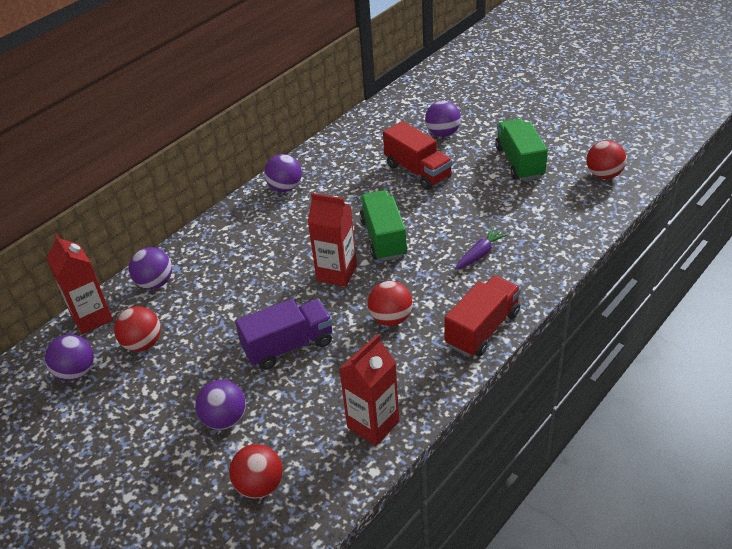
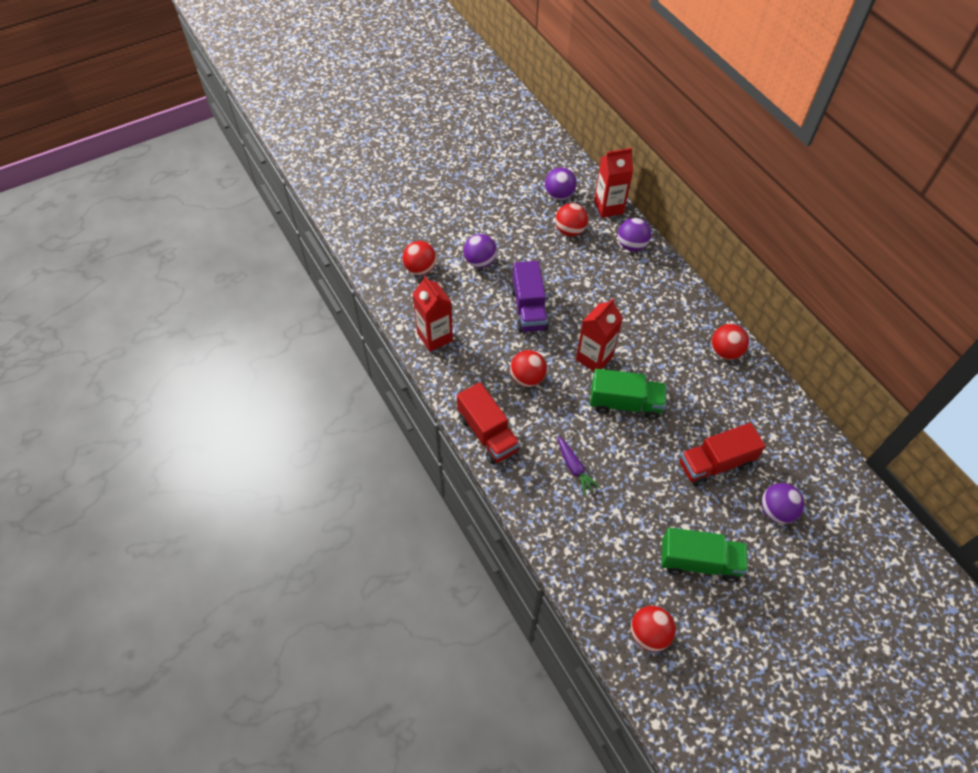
camera: 105 degrees right, 15 degrees up
(285, 187) = (725, 351): purple ball -> red ball

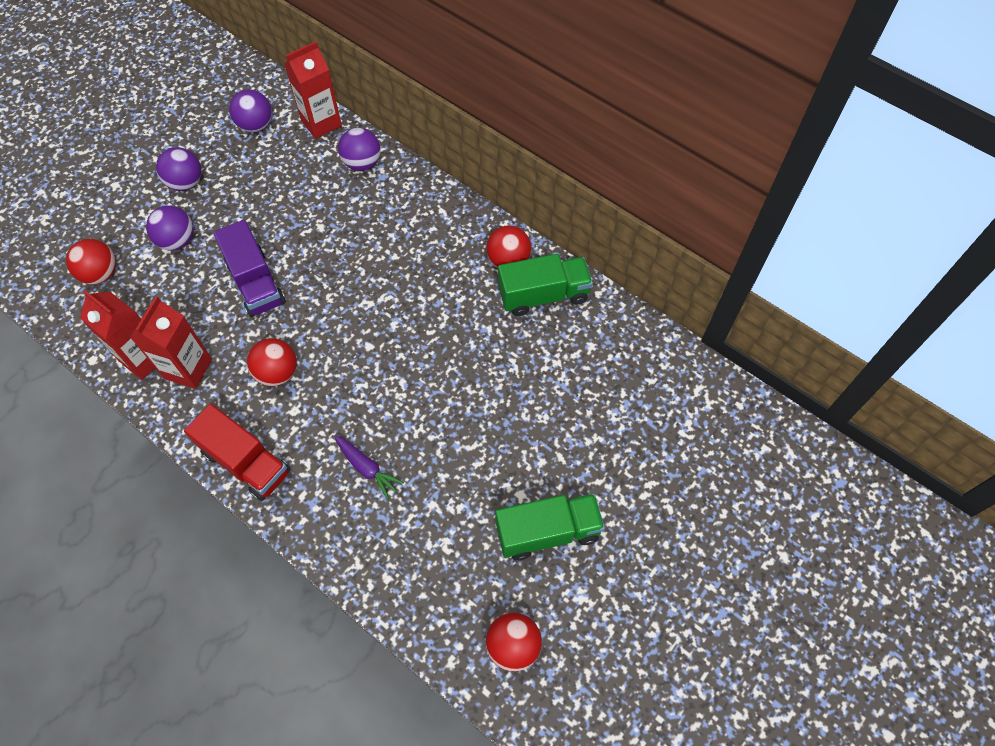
camera: 20 degrees left, 5 degrees up
(570, 230) = (281, 167): red ball -> none
(594, 358) = (354, 319): red carton -> red carton (188, 369)
(625, 403) = (407, 364): green truck -> green truck (543, 295)
(715, 463) = (533, 403): red truck -> none
(776, 511) = (618, 436): purple ball -> purple ball (186, 182)

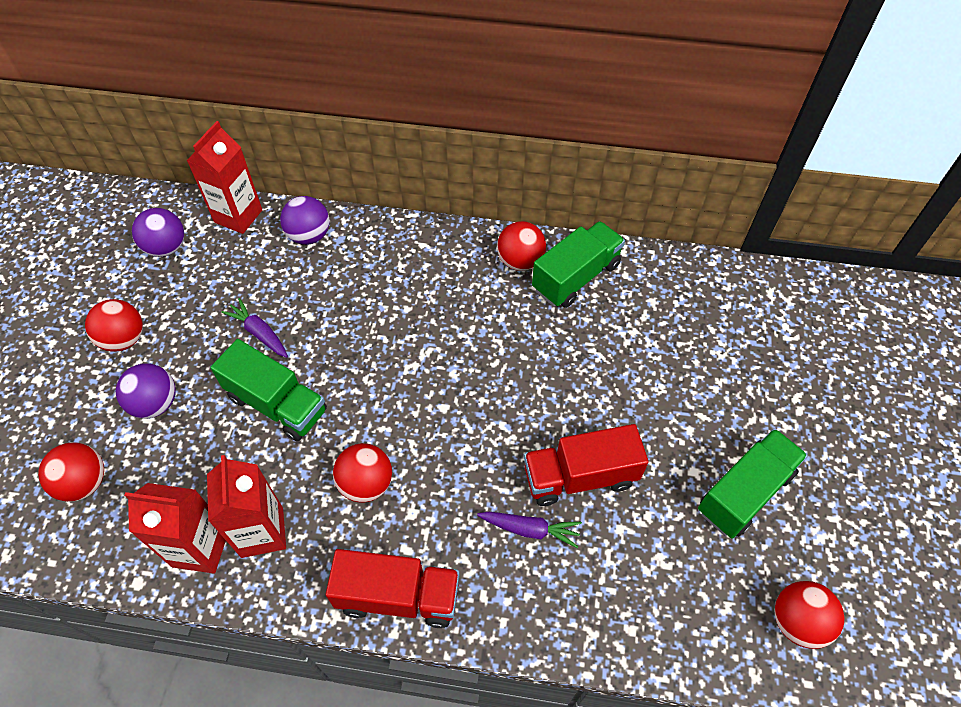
camera: 30 degrees left, 5 degrees down
(186, 182) = (124, 339): purple ball -> red ball
(256, 283) = (277, 404): purple truck -> green truck
(277, 223) = (259, 333): none -> purple carrot
(431, 450) = (580, 476): none -> red truck

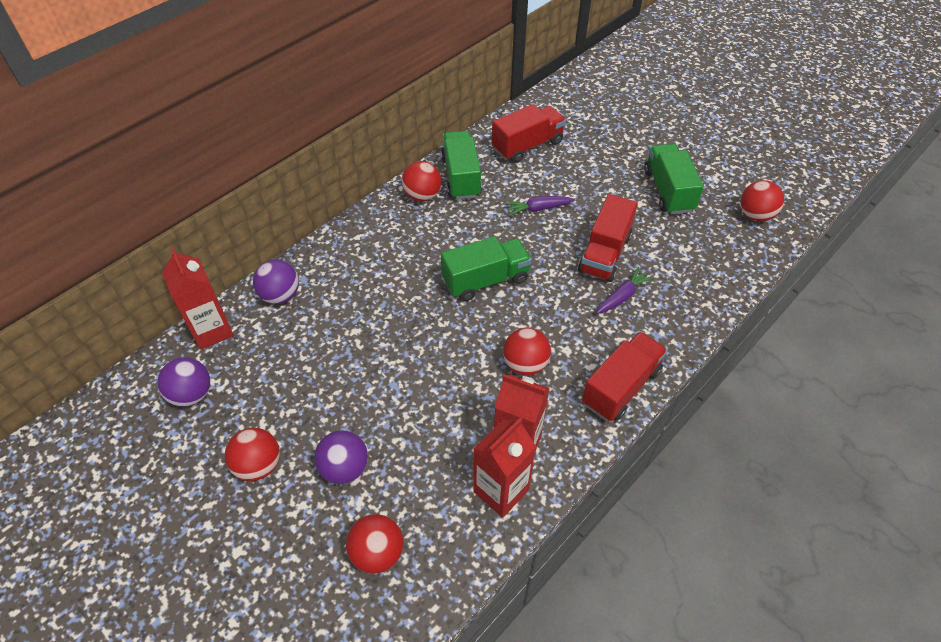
camera: 55 degrees left, 5 degrees down
(259, 333) = (341, 368): purple carrot -> purple carrot (537, 209)
(277, 404) = (416, 386): green truck -> green truck (485, 280)
(681, 307) = (527, 146): none -> red truck

